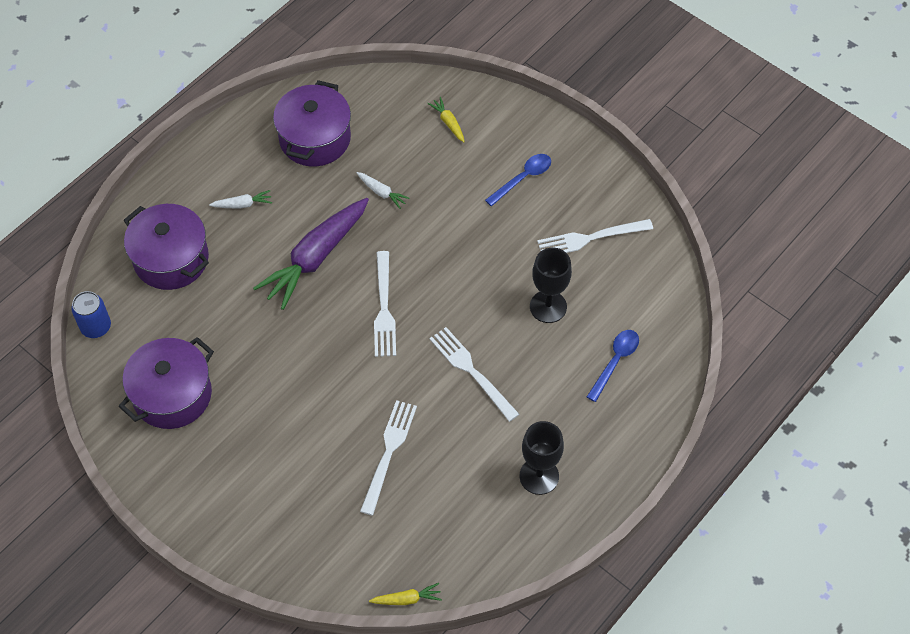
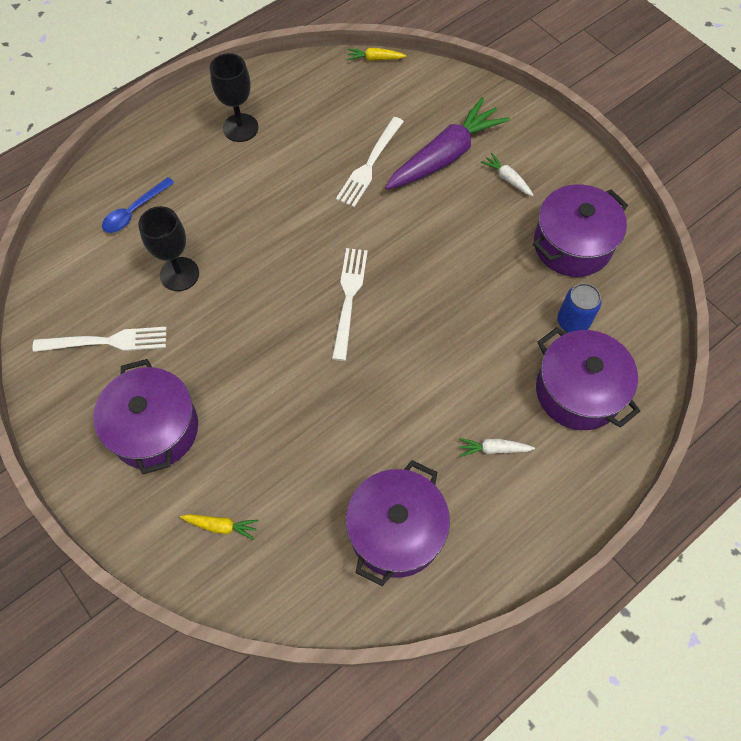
camera: 170 degrees left, 5 degrees up
(96, 327) = (656, 325): blue can -> blue can (573, 322)
(316, 257) = (414, 367): purple carrot -> purple carrot (445, 156)
(381, 192) = (325, 438): white carrot -> white carrot (507, 179)
(448, 123) = (221, 526): yellow carrot -> yellow carrot turned 60 degrees counterclockwise
(471, 371) = (275, 223): white fork -> none
(523, 178) = (155, 429): blue spoon -> purple pot

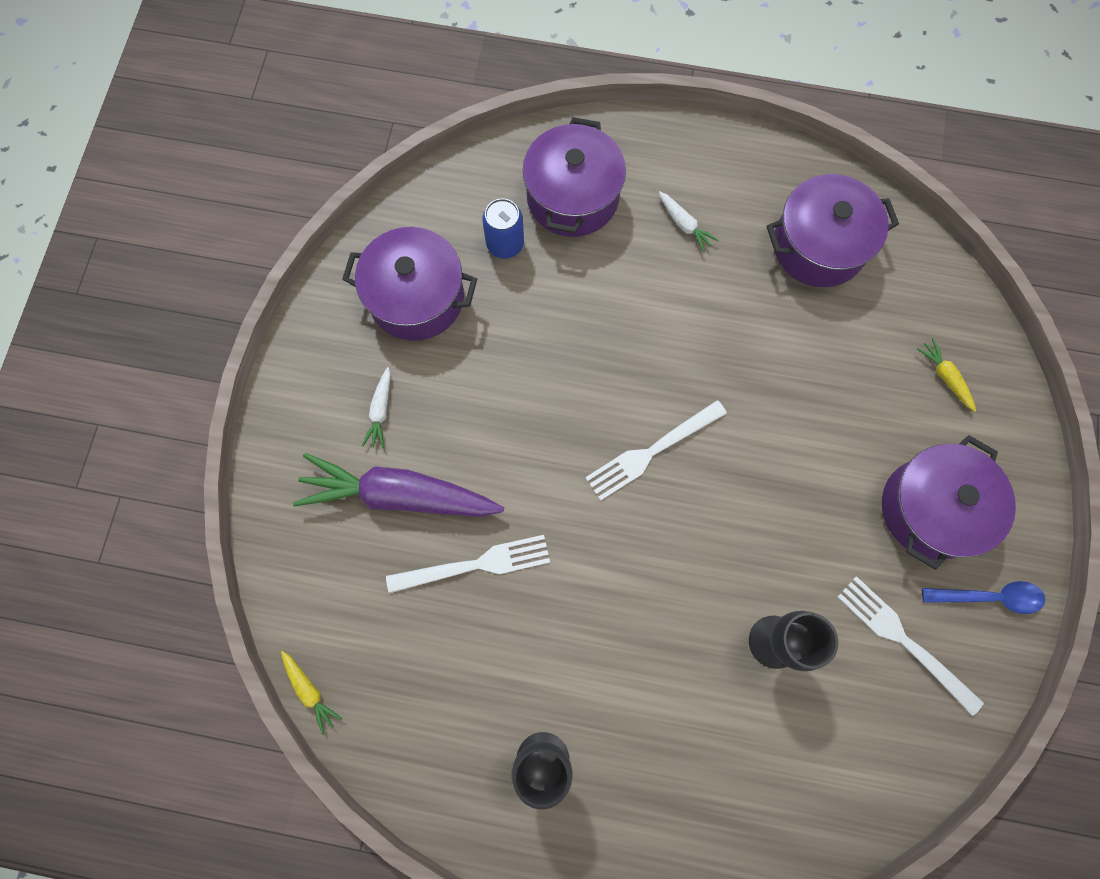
camera: 130 degrees left, 10 degrees up
(134, 211) = (751, 770): blue spoon -> blue spoon (989, 597)

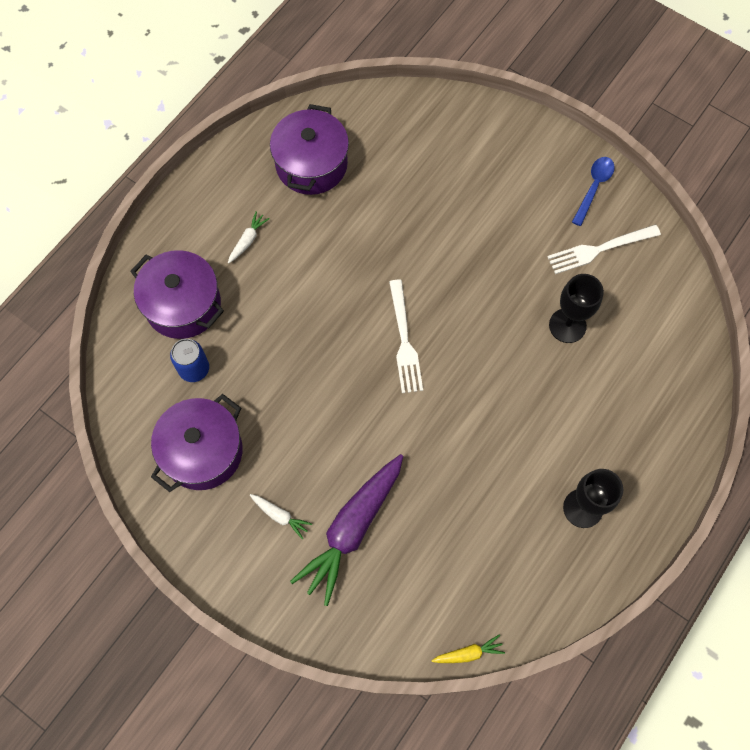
camera: 65 degrees left, 5 degrees down
(476, 564) = (429, 495): white fork -> none
(684, 224) = (248, 240): white carrot -> white carrot turned 45 degrees counterclockwise
(930, 509) = (524, 191): purple pot -> none
(945, 377) = (442, 137): yellow carrot -> none

